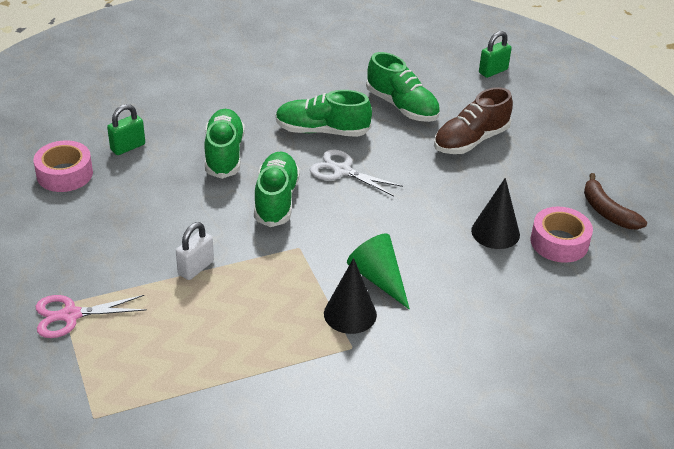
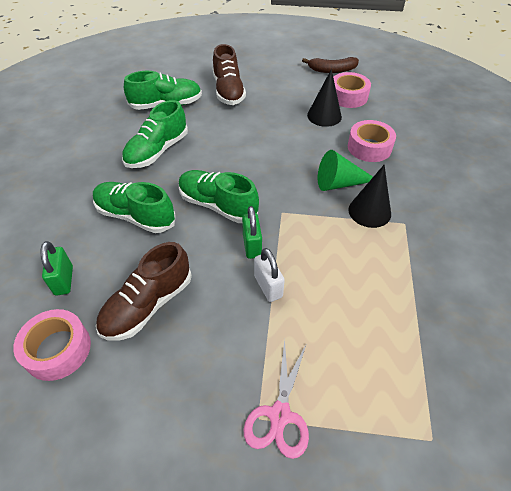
camera: 60 degrees left, 10 degrees up
(132, 203) = (148, 305): none -> brown shoe
(342, 171) = (212, 158): white scissors -> none
(466, 287) = (369, 147): none -> pink tape
(493, 71) = (168, 57): green padlock -> green padlock (252, 245)

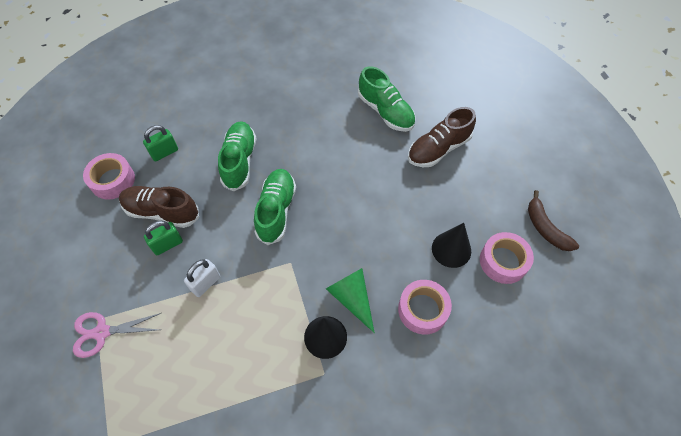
camera: 65 degrees right, 10 degrees up
(157, 151) = (319, 137): green shoe -> none
(252, 245) = (243, 255): green padlock -> green padlock (167, 244)

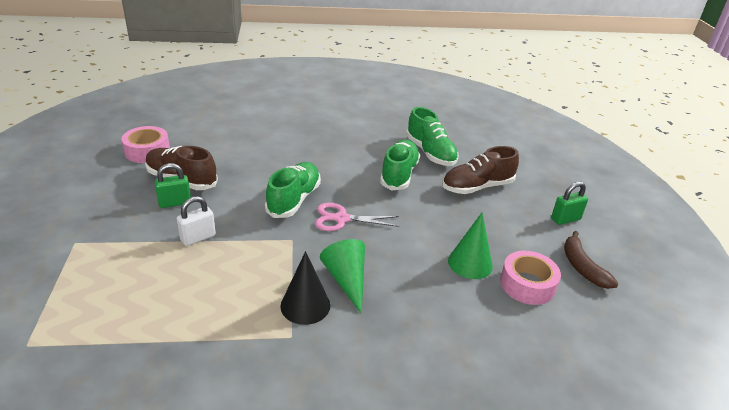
camera: 10 degrees right, 25 degrees down
(102, 332) = (74, 253): pink scissors -> pink scissors (341, 219)
(164, 152) = (205, 142): green padlock -> green padlock (565, 219)
(239, 161) = (273, 160): green shoe -> green shoe (399, 174)
(422, 310) = (423, 306): pink tape -> none
(451, 249) = (470, 263): black cone -> green cone

